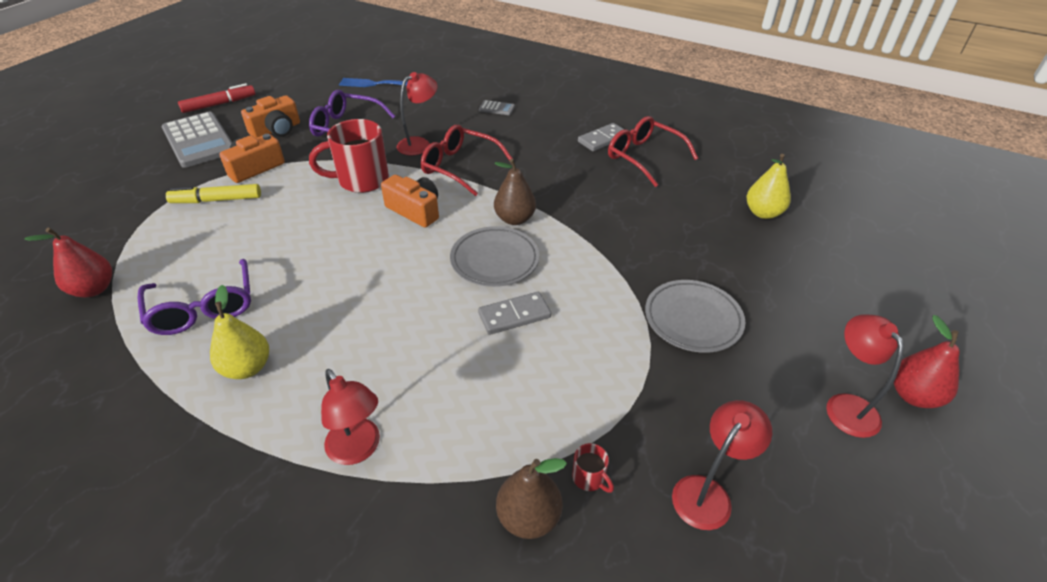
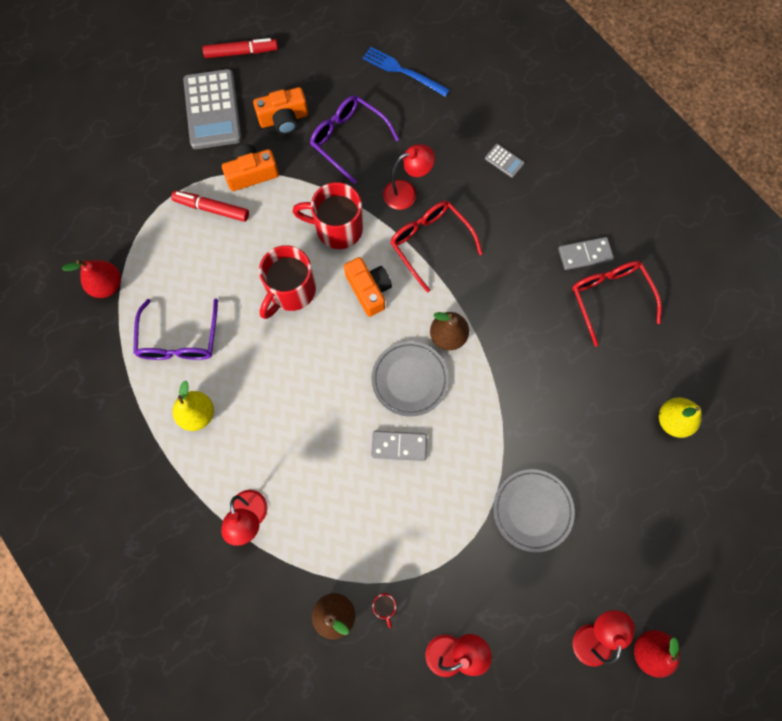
camera: 25 degrees right, 30 degrees up
(216, 200) = (212, 208): yellow marker -> red marker
(329, 234) = (290, 291): none -> red mug

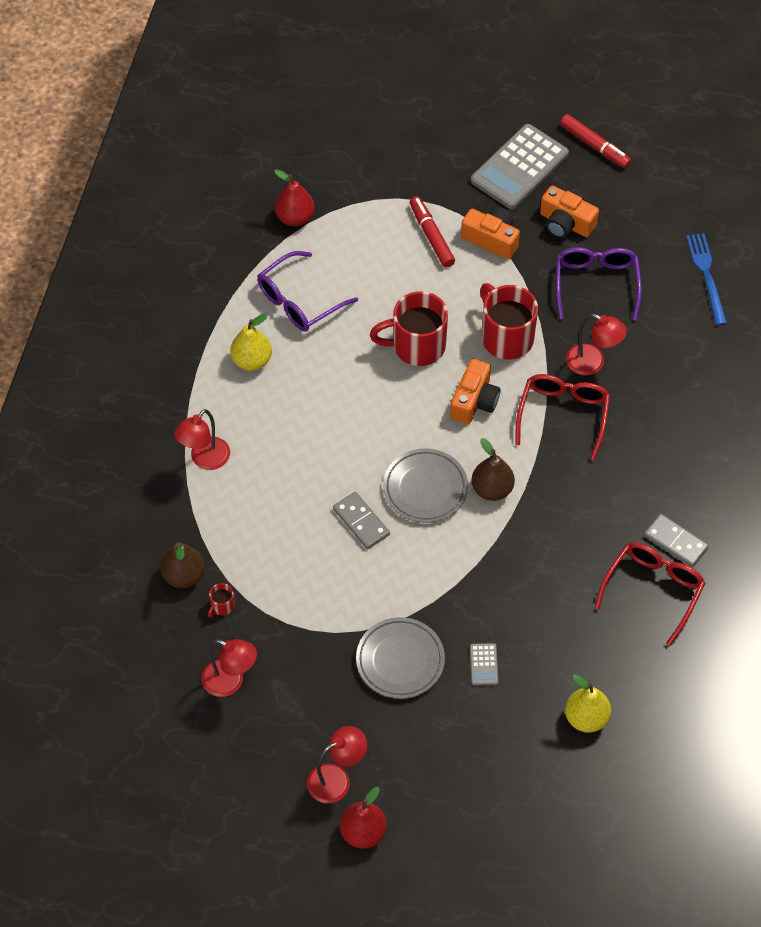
camera: 50 degrees right, 15 degrees down
(504, 161) = (701, 415): grey calculator -> grey calculator (483, 664)

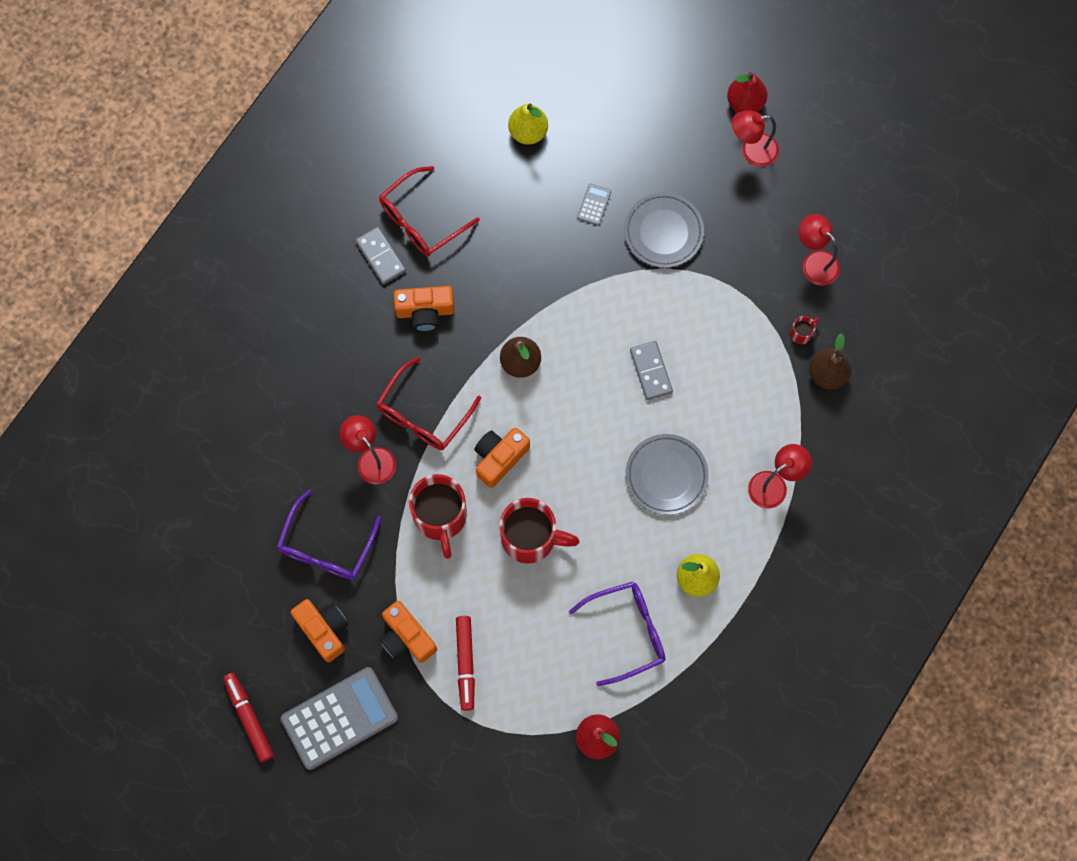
camera: 160 degrees left, 15 degrees up
(425, 488) = (580, 384): grey plate -> grey plate (666, 475)
(606, 505) = (425, 311): none -> orange camera
(706, 275) = (214, 517): blue fork -> none

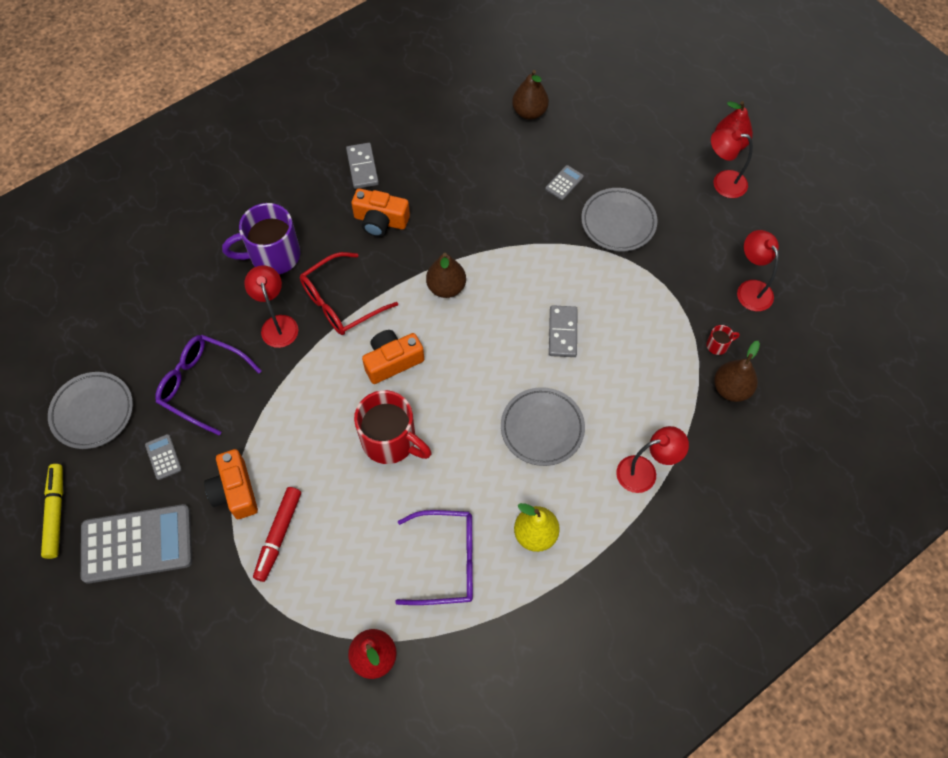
camera: 20 degrees right, 10 degrees down
(234, 611) = (93, 412): none -> grey plate
(249, 718) = (56, 513): red marker -> yellow marker
(324, 630) = (163, 457): orange camera -> grey calculator
(326, 546) = (202, 385): purple glasses -> purple glasses turned 75 degrees clockwise
(333, 388) = (273, 256): none -> purple mug
(421, 220) = (409, 150): red glasses -> none
(440, 517) = (316, 394): red mug -> none
(528, 132) = (529, 112): yellow pear -> brown pear

